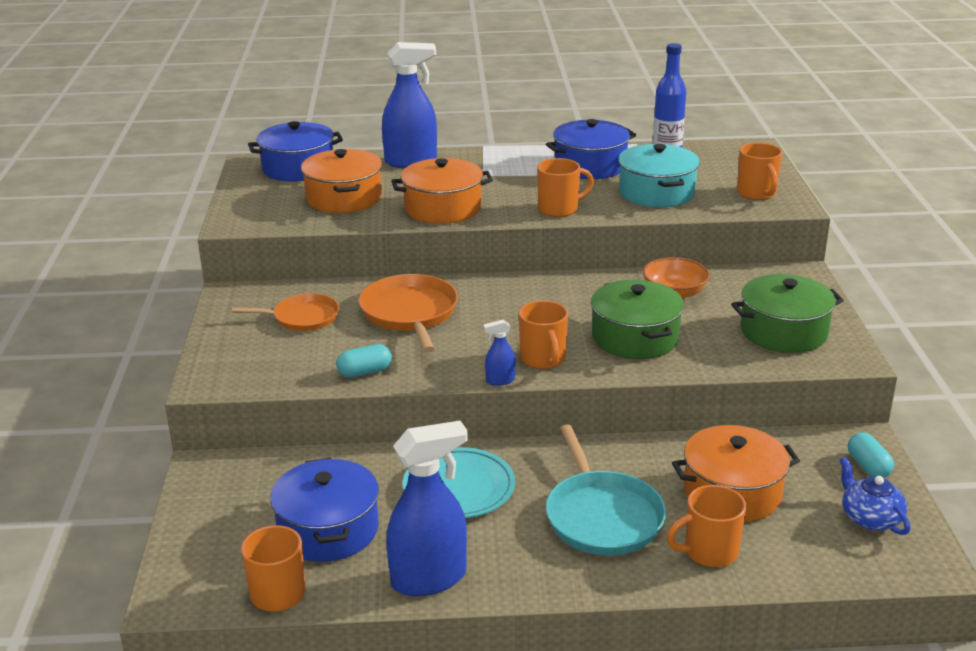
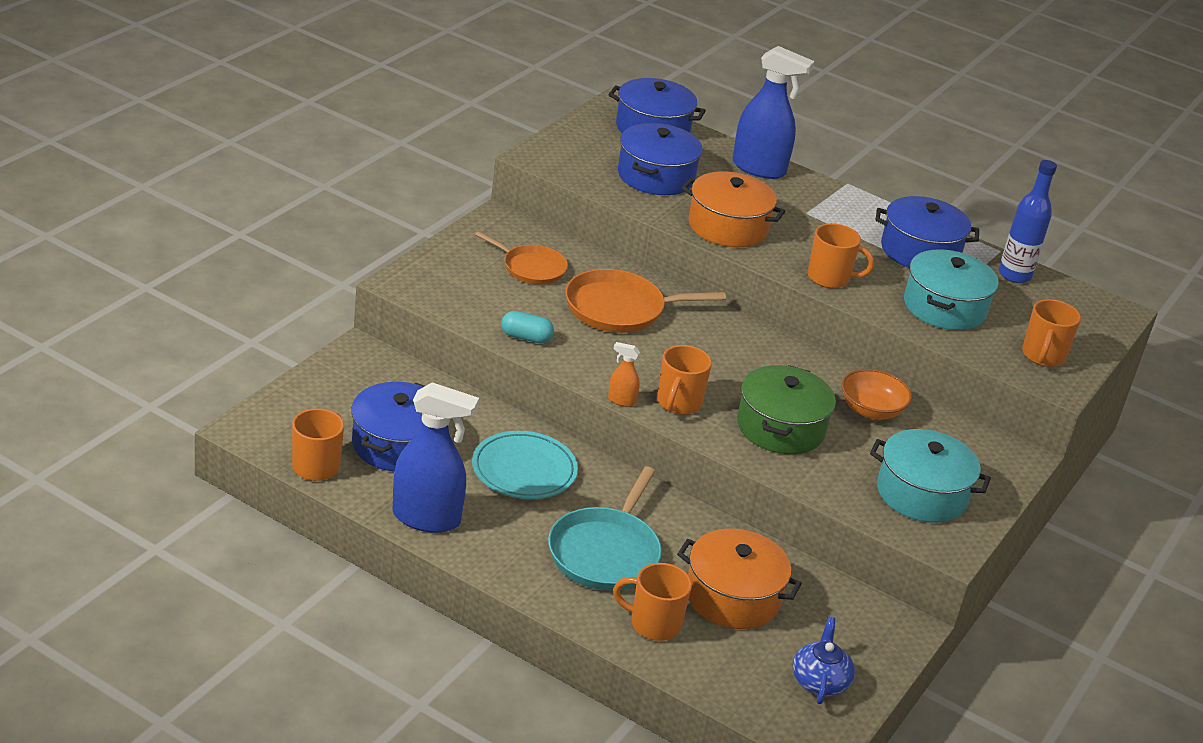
camera: 30 degrees right, 5 degrees up
(344, 198) = (656, 176): orange pot -> blue pot
(410, 313) = (620, 309): orange pan -> orange pan turned 120 degrees counterclockwise
(500, 380) = (621, 400): blue spray bottle -> orange spray bottle
(783, 332) = (921, 494): green pot -> turquoise pot
(868, 466) = (878, 647): turquoise capsule -> none

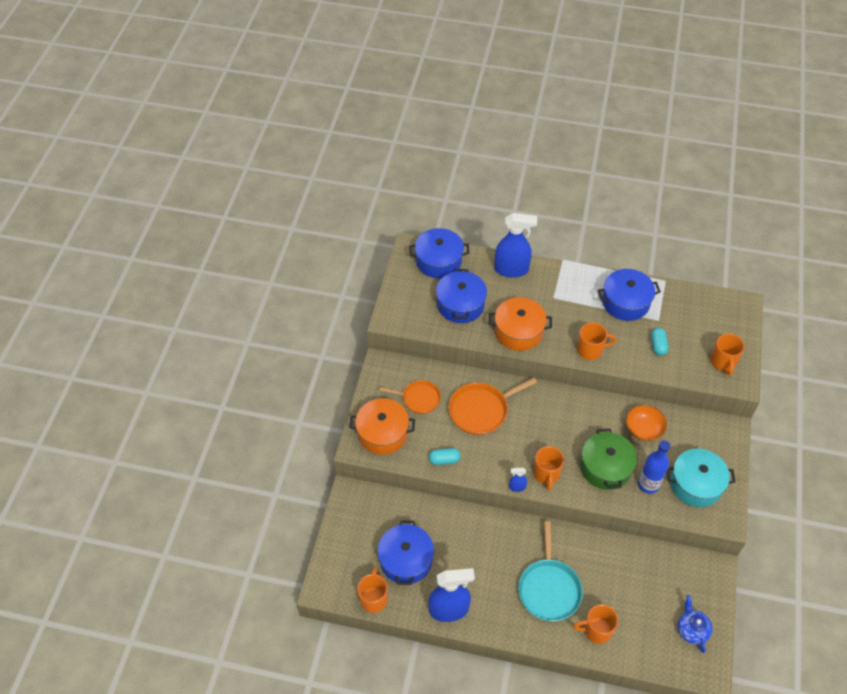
camera: 15 degrees left, 20 degrees up
(524, 470) = (479, 546): turquoise plate -> none
(621, 400) = (517, 487): orange spray bottle -> blue spray bottle
(733, 597) = (625, 589): orange pot -> orange pot (382, 433)
(944, 307) = (658, 345): turquoise pot -> turquoise capsule
(1014, 275) = (681, 299): blue bottle -> blue bottle (648, 484)

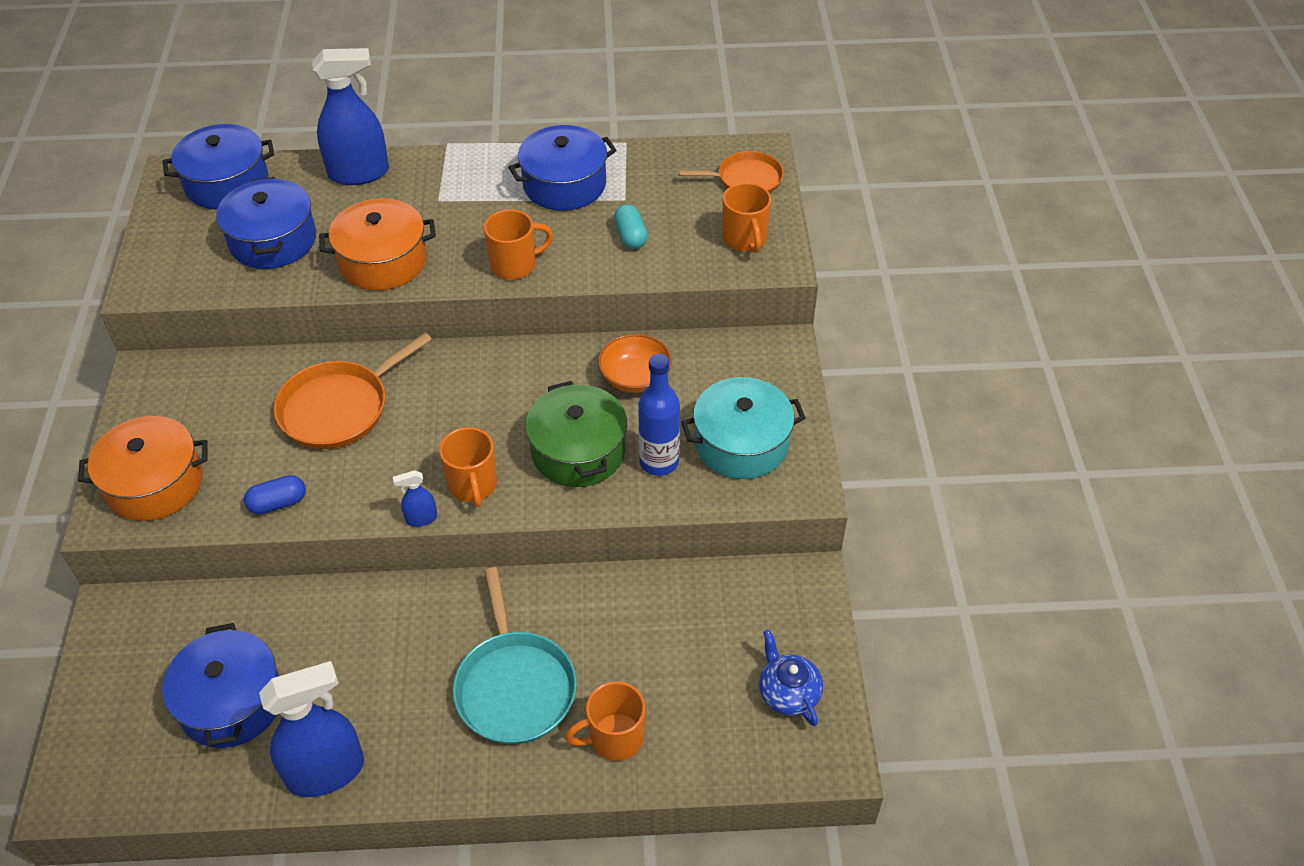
camera: 15 degrees left, 5 degrees down
(373, 598) = (172, 788): orange mug -> none
(419, 399) = (220, 413): orange pan -> orange pan (746, 179)
(444, 460) = (278, 503): turquoise capsule -> blue capsule

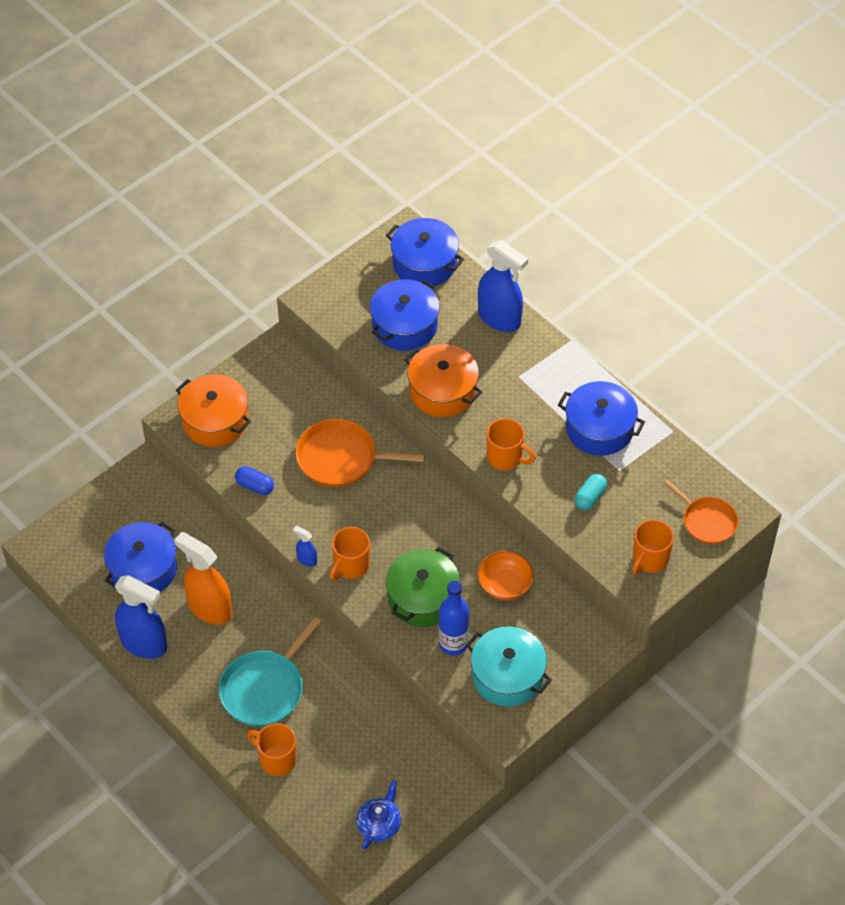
camera: 50 degrees right, 5 degrees up
(357, 670) = (209, 608): none -> orange spray bottle

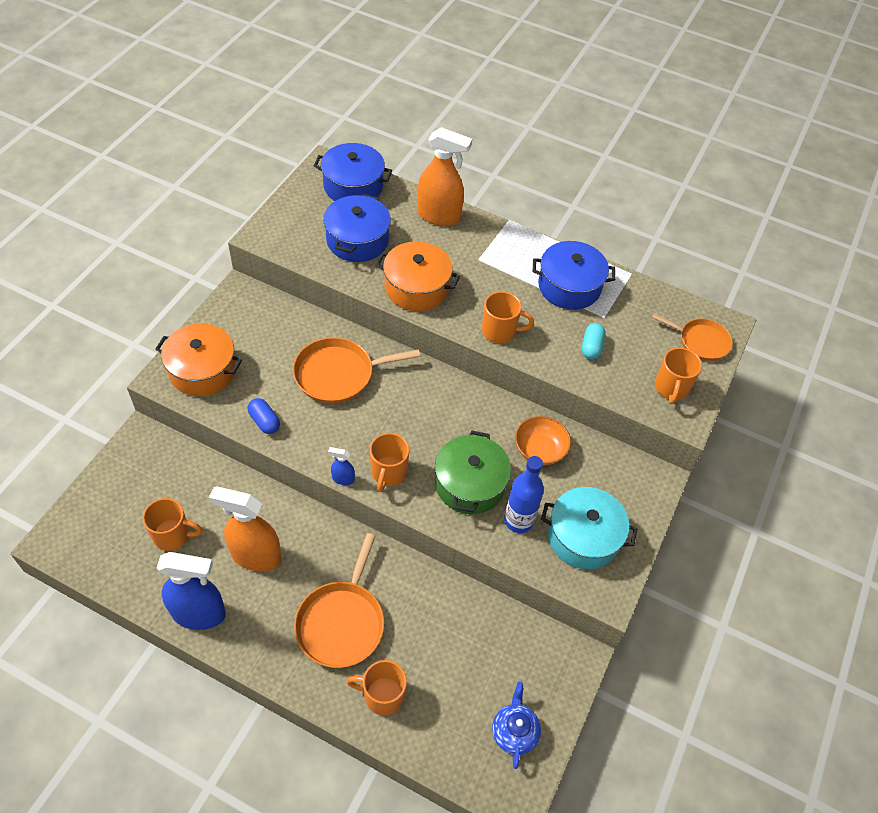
camera: 25 degrees left, 0 degrees up
(143, 569) = (173, 535): blue pot -> orange mug
(255, 486) = (264, 421): blue capsule -> blue capsule turned 45 degrees clockwise
(265, 689) = (342, 622): turquoise pan -> orange pan
(499, 318) = (439, 216): blue spray bottle -> orange spray bottle

